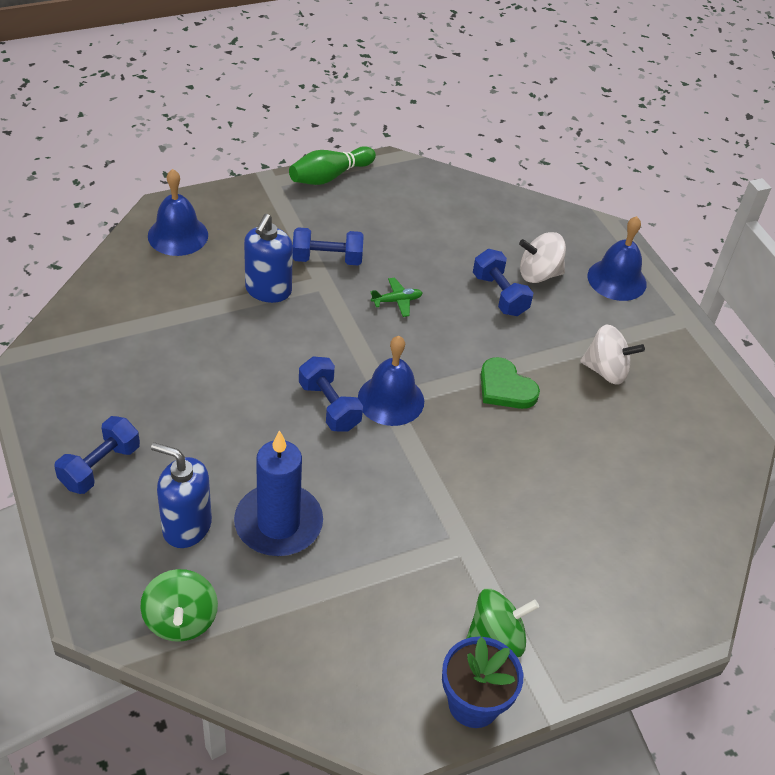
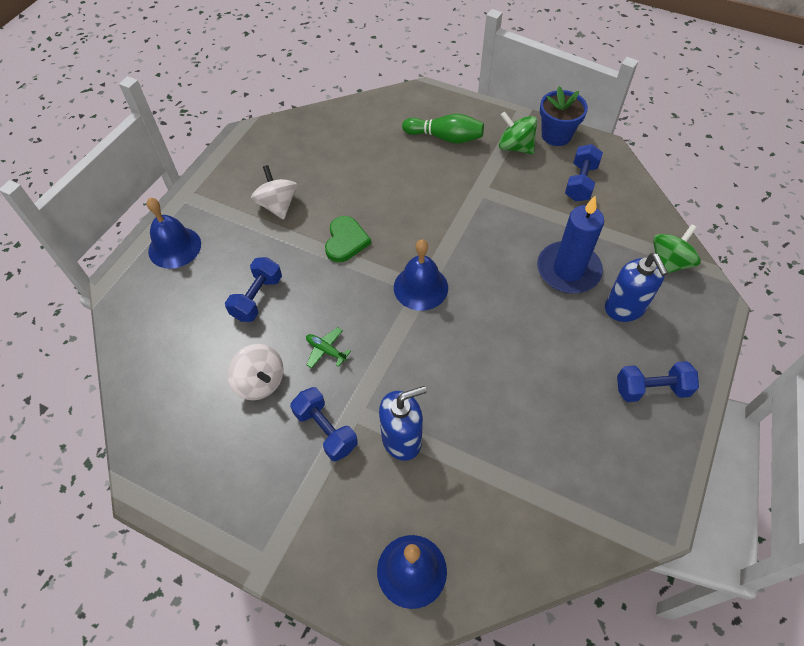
camera: 125 degrees left, 10 degrees up
(329, 406) = (463, 313): blue dumbbell -> blue dumbbell (580, 182)
(330, 176) = (211, 522): green bowling pin -> green bowling pin (445, 137)
(538, 274) = (211, 291): white spinning top -> white spinning top (260, 382)

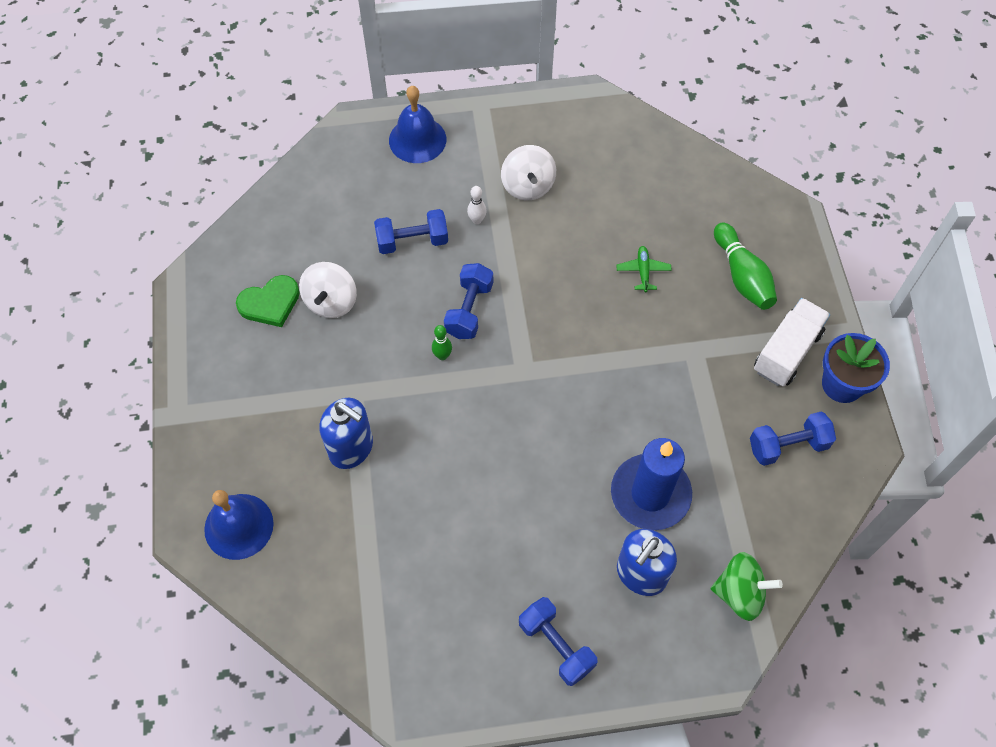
camera: 55 degrees right, 5 degrees up
(277, 205) = (528, 186): white spinning top -> white spinning top turned 135 degrees clockwise
(277, 249) = (477, 220): none -> white bowling pin
(326, 350) = (398, 332): green plane -> green plane (643, 271)
(326, 430) = (320, 382): blue dumbbell -> blue dumbbell (469, 310)
(346, 241) = (530, 270): green heart -> green heart (270, 303)
(370, 332) = (442, 355): none -> green bowling pin
(420, 287) = (524, 368): blue bell -> none
(515, 147) = (787, 352): green spinning top -> white truck

